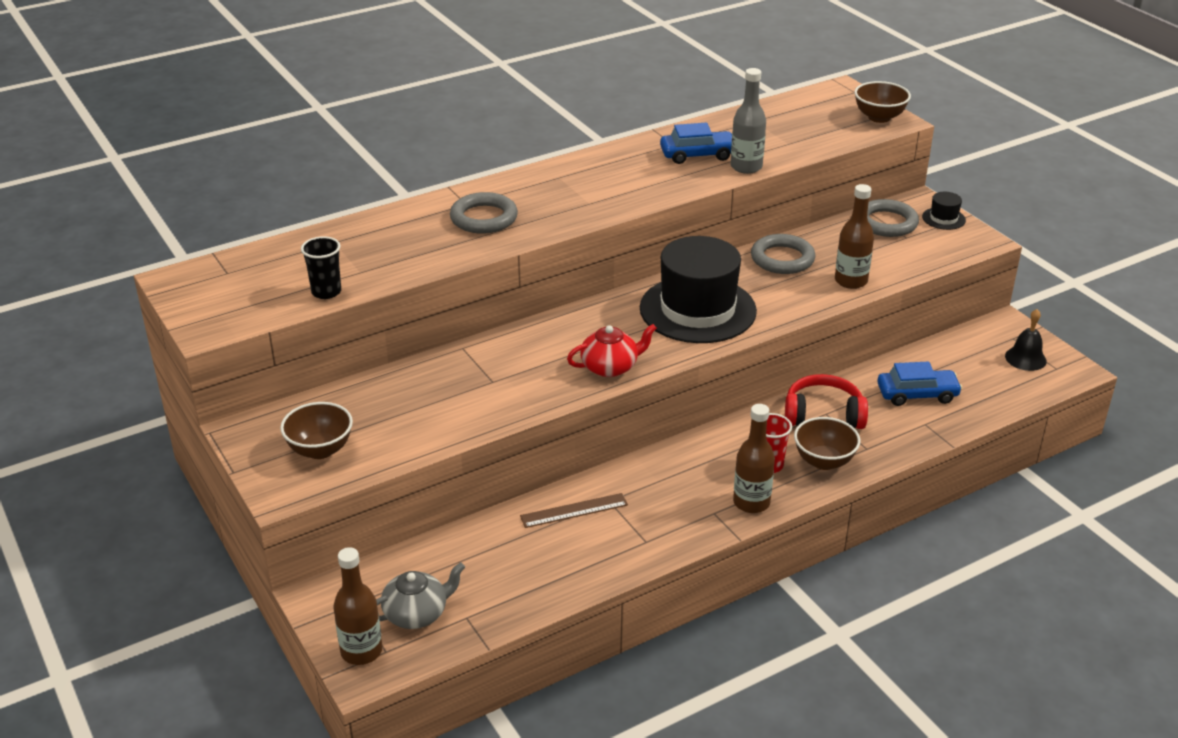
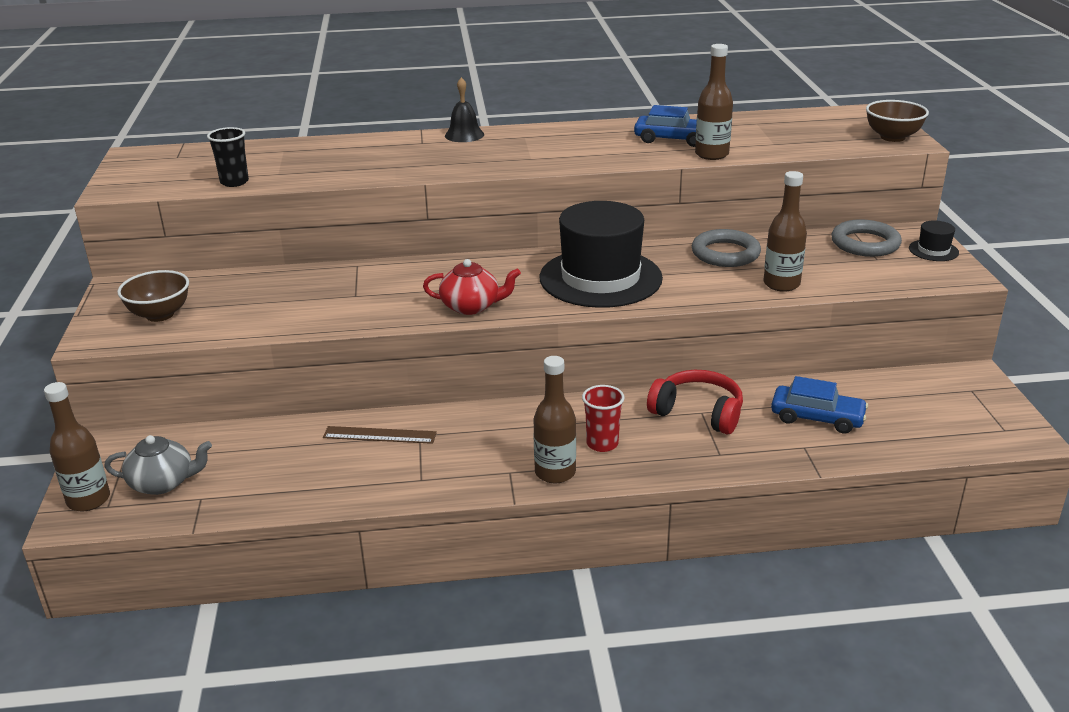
camera: 25 degrees right, 5 degrees down
(484, 218) = (425, 154): grey ring -> none
(746, 167) = (711, 154): grey bottle -> brown bottle
(824, 461) = (663, 454): brown bowl -> none
(1025, 358) = (972, 412): black bell -> black bell (464, 135)

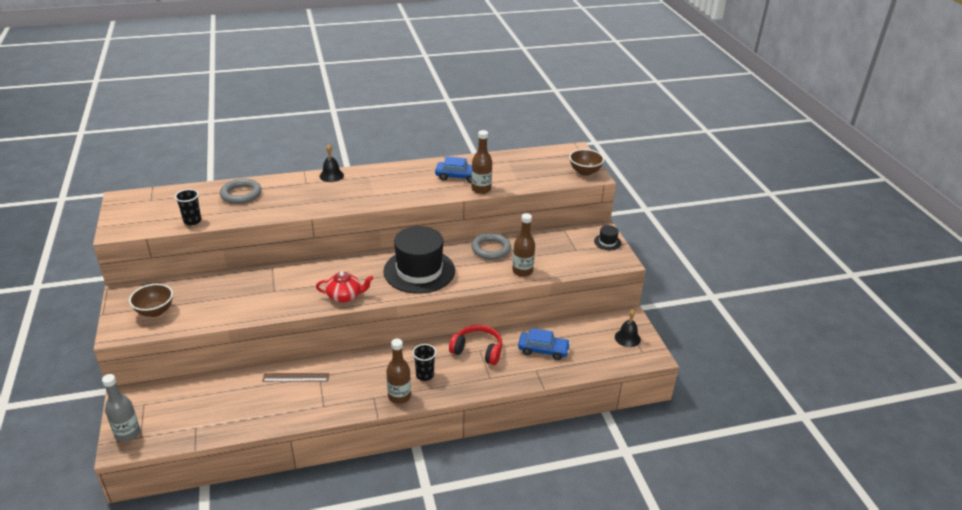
camera: 10 degrees left, 5 degrees up
(88, 500) = (128, 433): brown bottle -> grey bottle
(163, 483) = (171, 419): grey teapot -> none
(602, 444) = (424, 375): red cup -> black cup
(865, 243) = (570, 238): grey ring -> grey ring (241, 194)
(974, 407) = (627, 338): none -> black bell

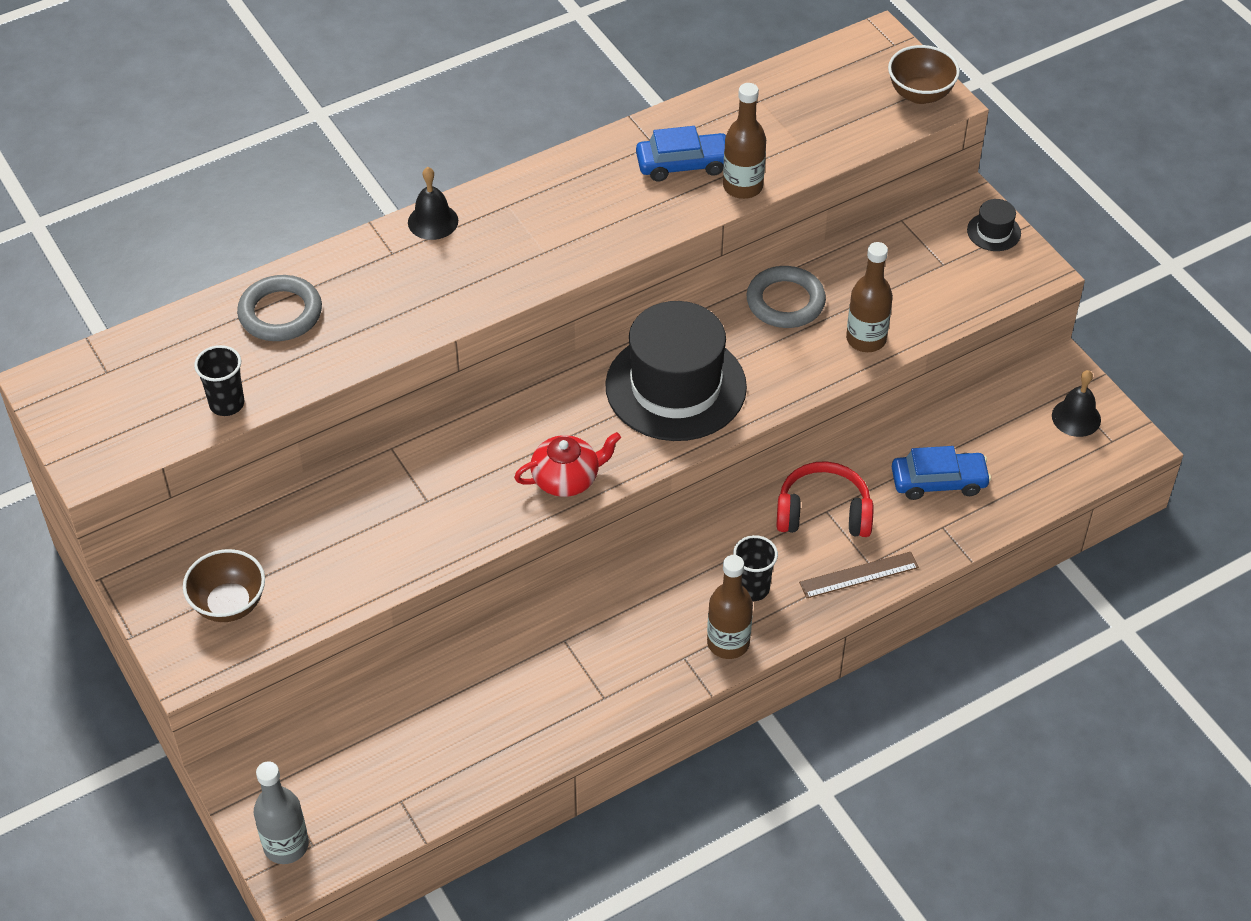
camera: 15 degrees left, 15 degrees up
(296, 377) = (523, 654): brown ruler -> brown ruler (859, 575)

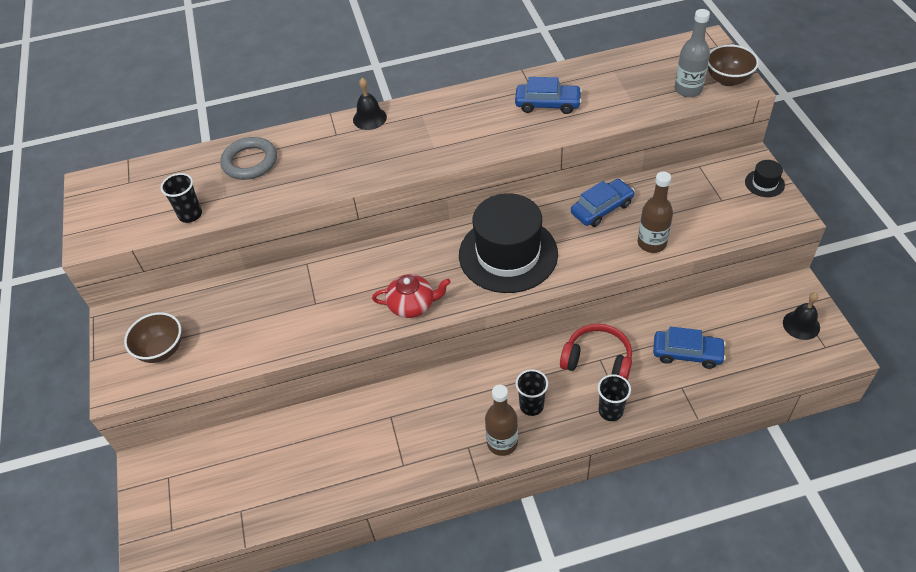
camera: 20 degrees right, 0 degrees up
(286, 845) = (154, 526): grey bottle -> grey bottle (688, 90)
(742, 187) = (583, 124): brown bottle -> none
(785, 302) = (602, 209): grey ring -> blue car
(859, 575) = (610, 411): brown ruler -> black cup

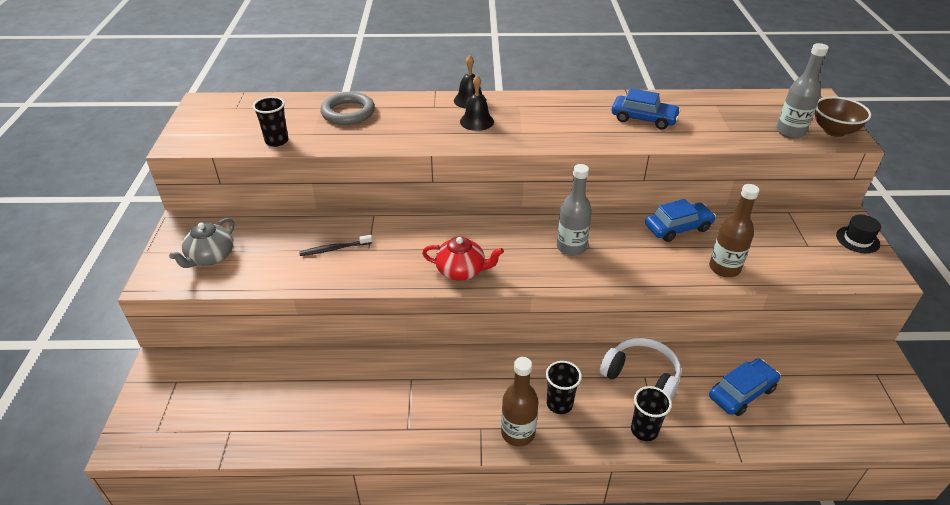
camera: 10 degrees right, 10 degrees down
(161, 350) = (210, 257): brown bowl -> grey teapot
(281, 311) = (334, 249): none -> black toothbrush
(508, 254) = (571, 247): black hat -> grey bottle
(597, 360) = (641, 377): red headphones -> white headphones
(687, 353) = (742, 393): blue car -> blue car turned 60 degrees counterclockwise
(801, 325) = (878, 394): black bell -> black bell (476, 121)

